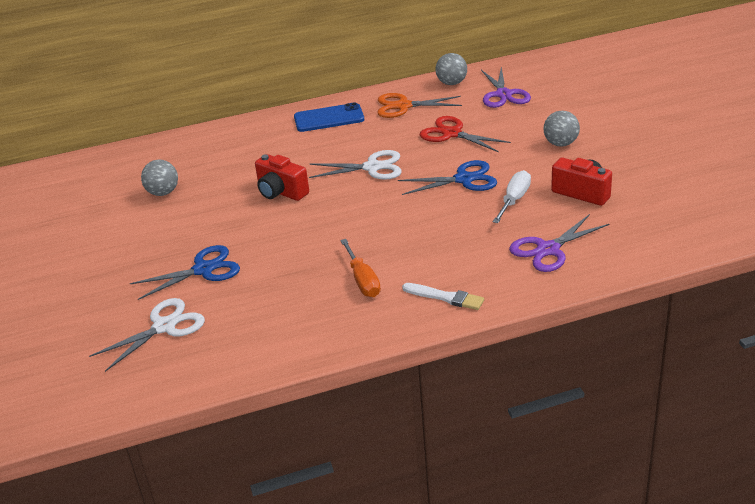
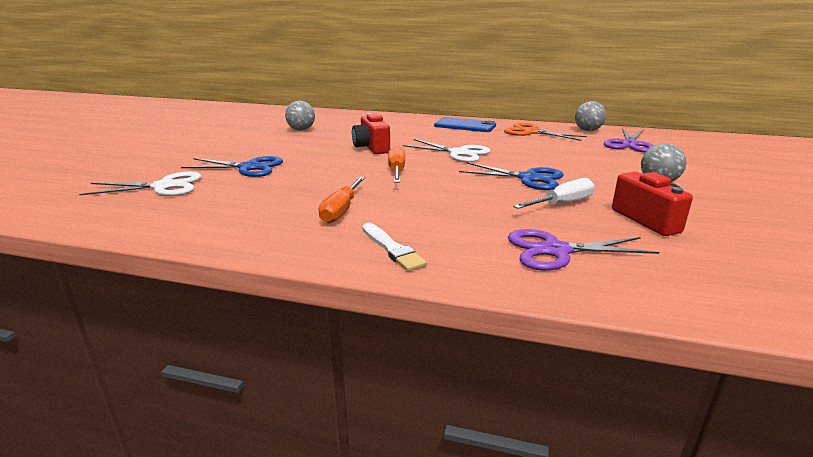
camera: 30 degrees right, 10 degrees down
(348, 216) = (396, 171): none -> orange screwdriver
(451, 133) = (553, 152): red scissors -> none

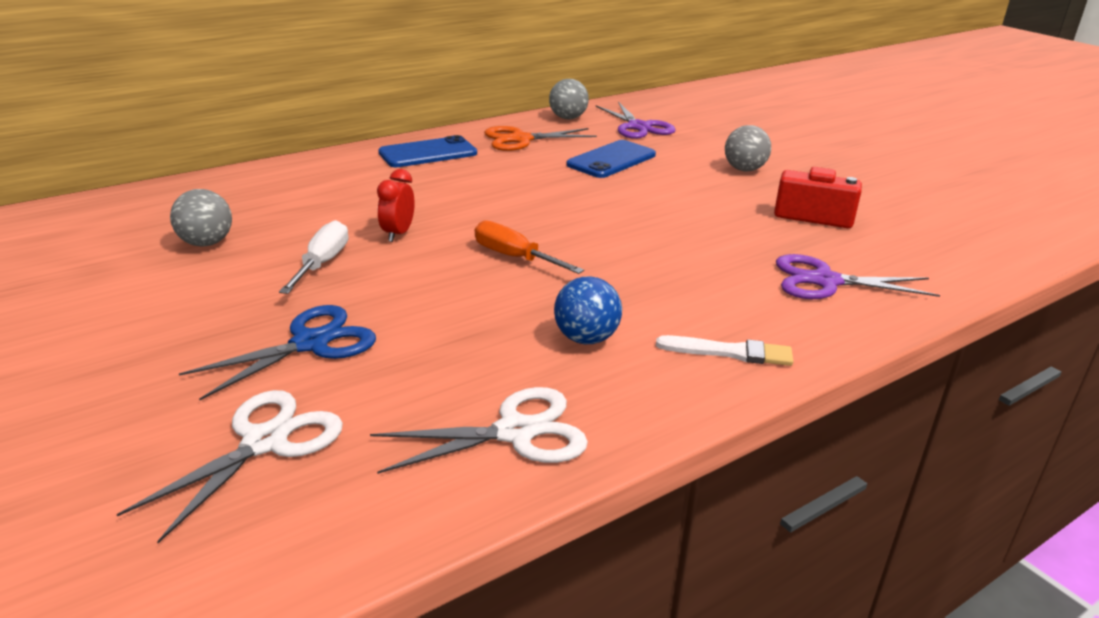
camera: 50 degrees left, 5 degrees up
(341, 210) = (586, 338): orange screwdriver -> blue ball
(371, 148) = (398, 234): red camera -> red clock
(459, 153) = (518, 201): white scissors -> white scissors (516, 432)
(528, 178) = (651, 209): blue scissors -> none
(555, 251) = (825, 281): purple scissors -> purple scissors turned 60 degrees clockwise
(562, 204) = (734, 228): white screwdriver -> white screwdriver (322, 264)
(564, 153) = (611, 160): none -> blue phone

